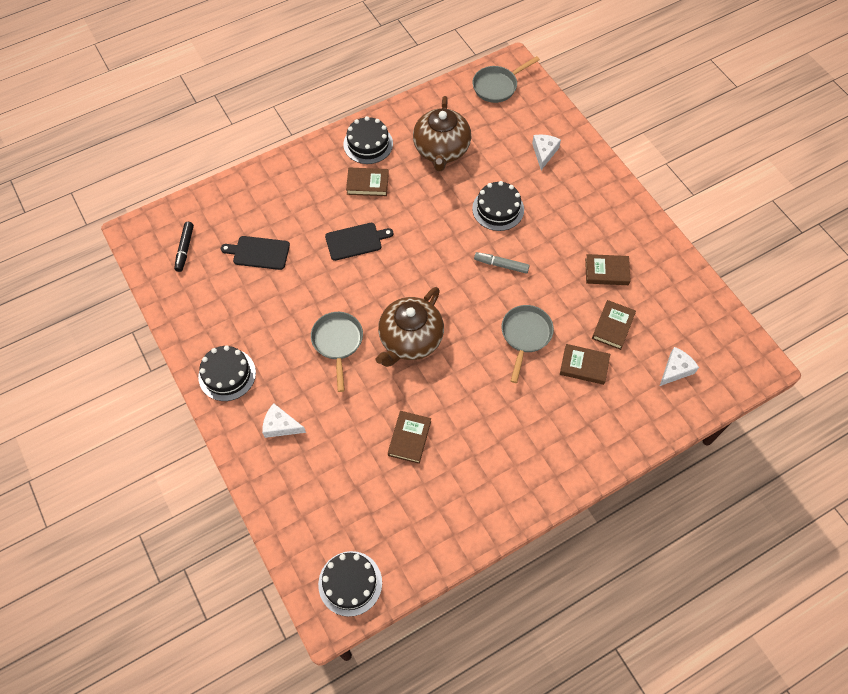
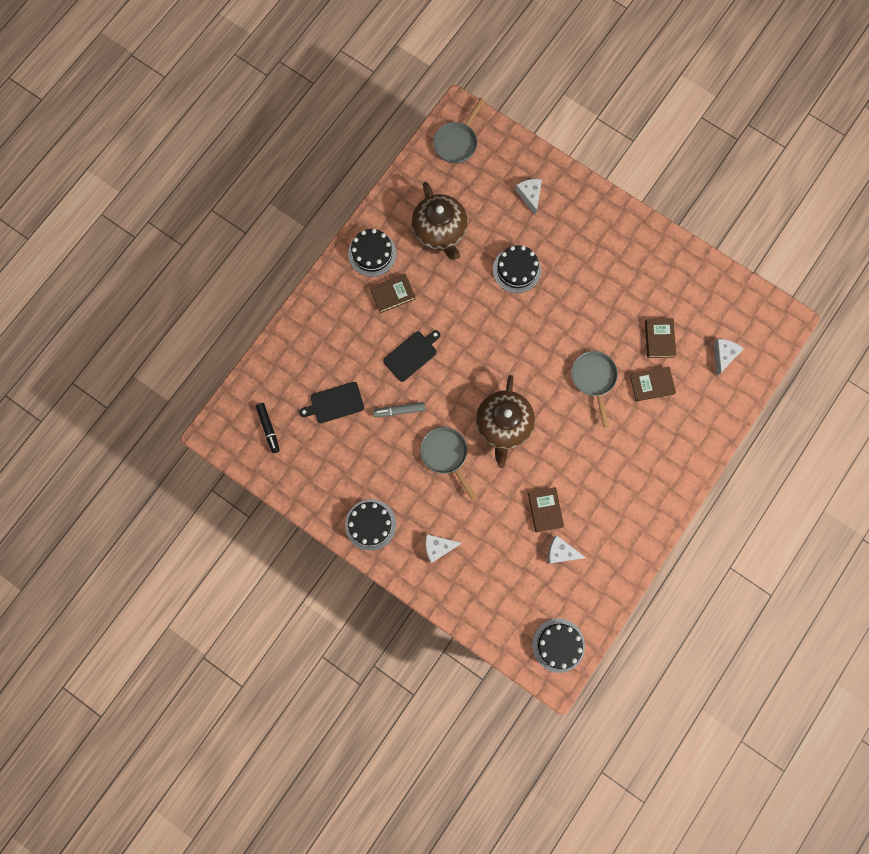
camera: 25 degrees left, 15 degrees up
(404, 487) = (561, 552): none -> white cheese
(501, 265) = (544, 323): grey marker -> grey marker (399, 410)
(606, 271) = (633, 290): brown book -> none

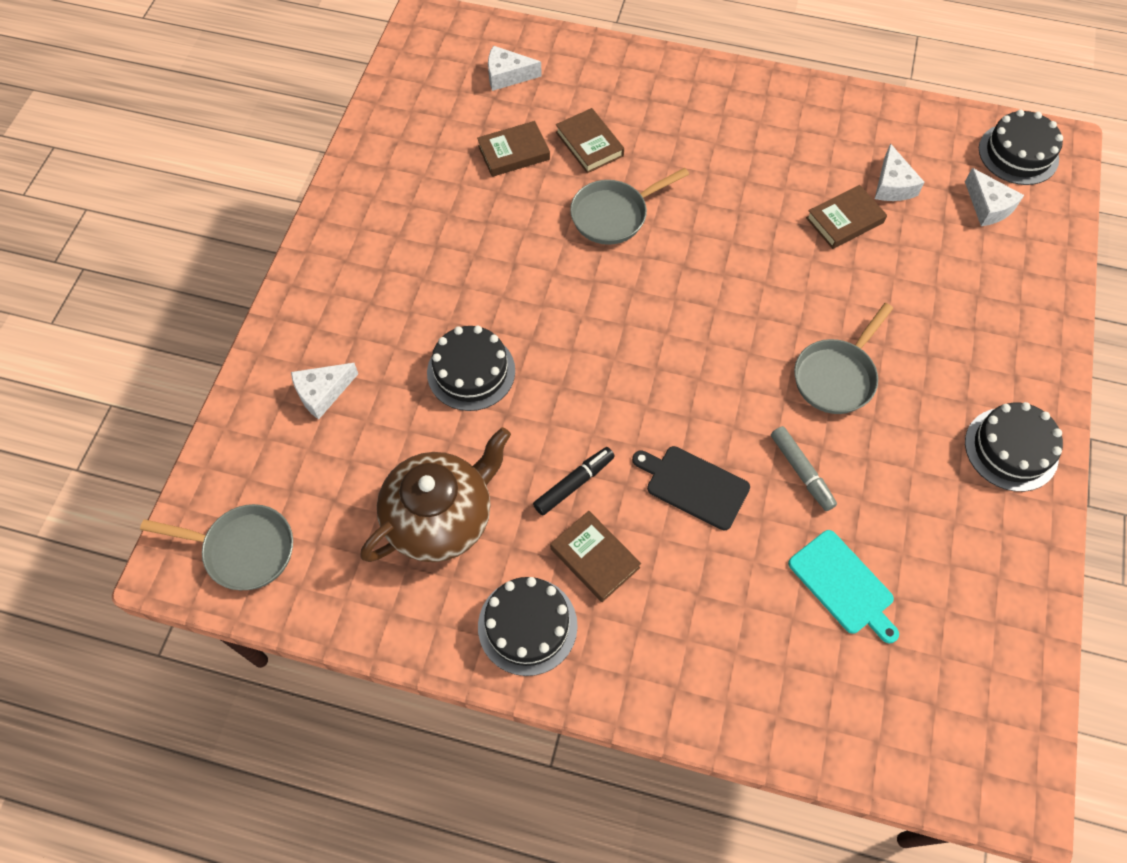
camera: 110 degrees left, 15 degrees down
(268, 428) = (952, 689): black marker -> black marker (574, 484)
(335, 403) = (843, 585): black cutting board -> turquoise cutting board
(438, 547) = (983, 340): white cheese -> white cheese (988, 206)
(503, 425) = (746, 311): brown teapot -> none

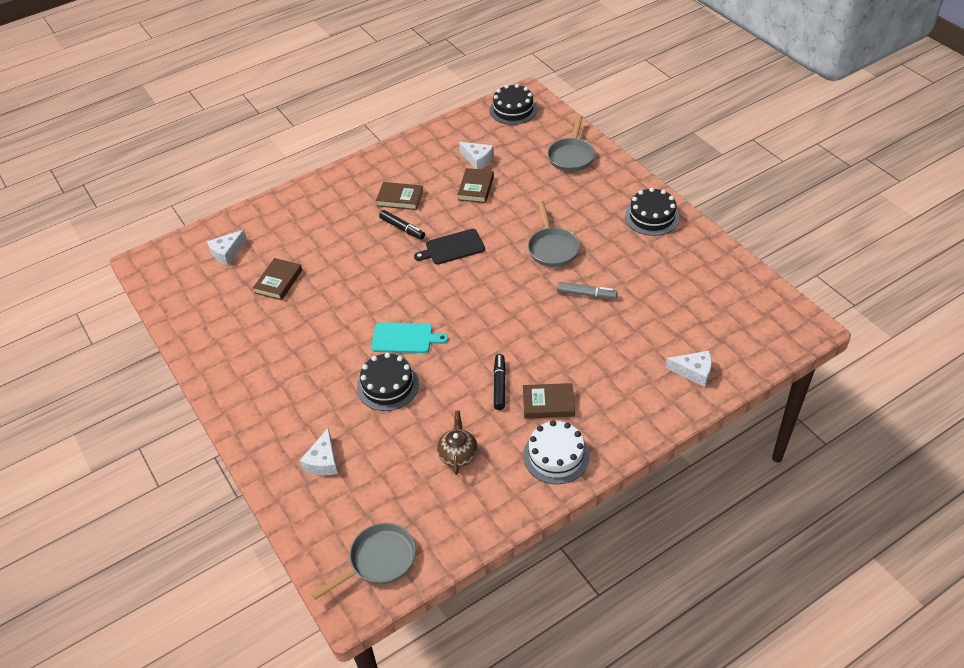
camera: 45 degrees left, 15 degrees down
(440, 518) = (458, 454): brown teapot -> brown teapot, size x0.53
(527, 626) = (556, 456): black cake -> white cake
(589, 144) = (313, 249): brown book -> brown book (400, 198)
(613, 215) = (367, 267): grey pan -> grey pan (571, 156)
(694, 486) = (551, 338): black cutting board -> black cutting board (452, 247)
(704, 200) = (402, 228): none -> black marker
(843, 585) = (657, 319): turquoise cutting board -> turquoise cutting board (405, 338)
(988, 206) = (527, 138): white cheese -> white cheese (694, 372)

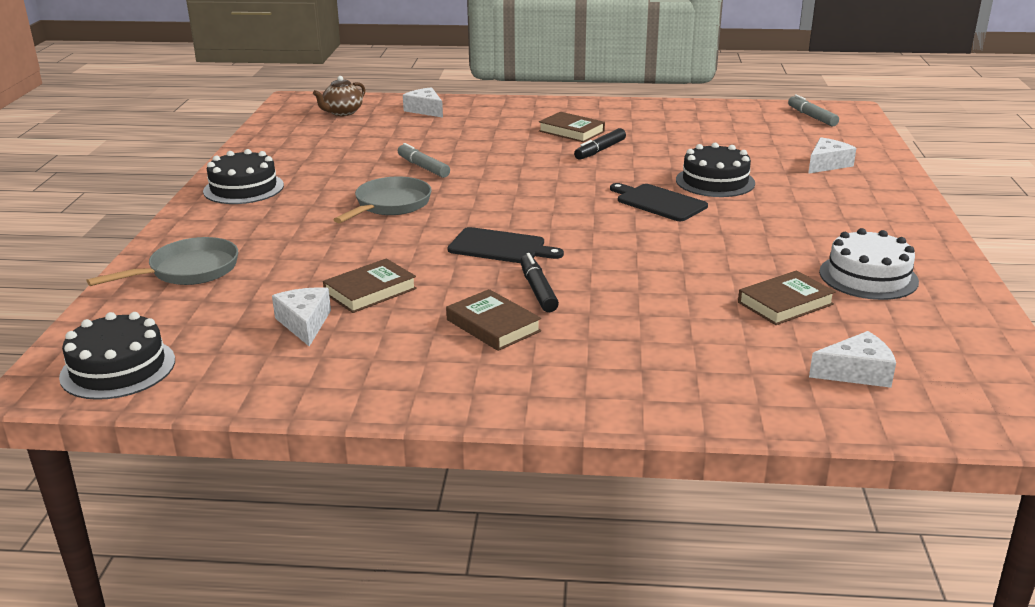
camera: 145 degrees left, 20 degrees down
(379, 560) = (812, 117): grey pan -> grey marker
(405, 338) = (659, 202): turquoise cutting board -> black cutting board
(458, 454) = (689, 134): brown teapot -> brown teapot (342, 112)
(556, 456) = (605, 113): white cake -> white cake (868, 276)

